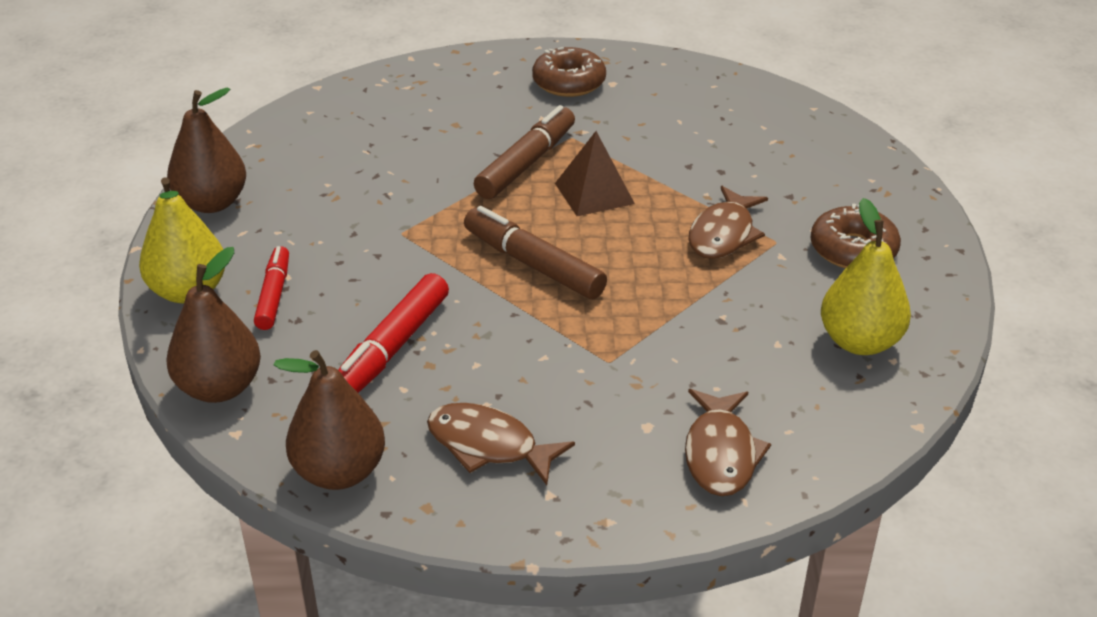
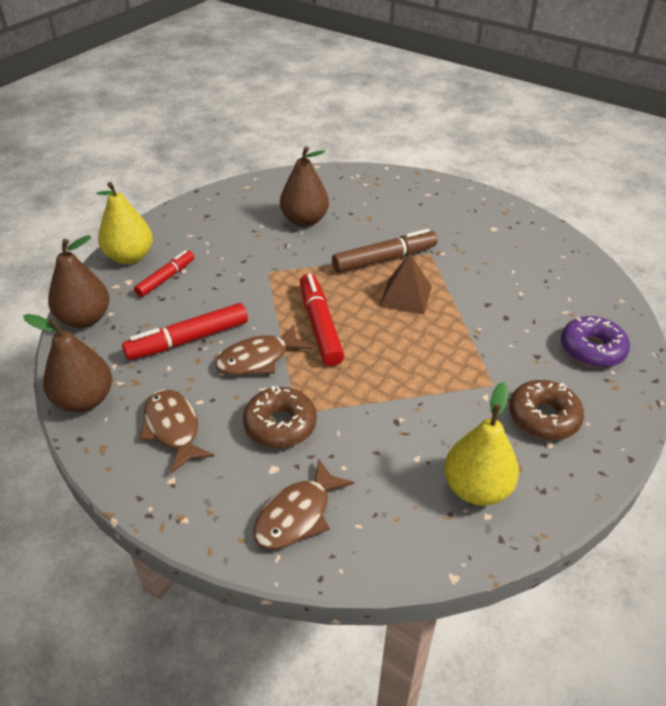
camera: 35 degrees right, 5 degrees up
(212, 203) = (193, 212): brown pear -> brown pear (304, 220)
(533, 264) = (320, 325): brown marker -> red marker
(569, 82) = (465, 217): brown donut -> brown donut (280, 425)
(723, 234) = (461, 362): brown fish -> brown fish (258, 359)
(833, 167) = (592, 349): none -> purple donut

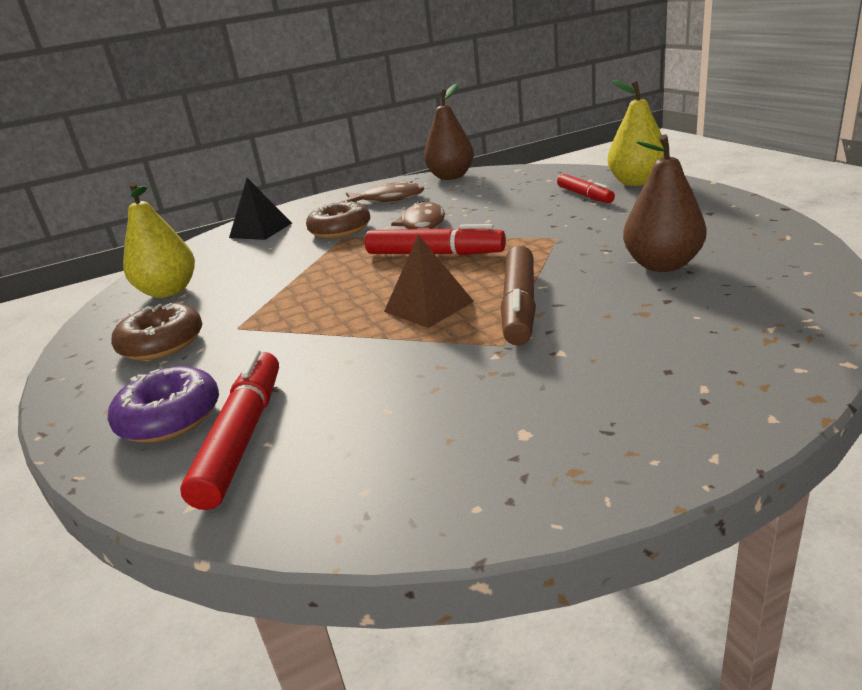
camera: 125 degrees right, 15 degrees down
(85, 319) = (548, 172): brown pear -> none
(188, 340) = (480, 203): red marker -> red marker (243, 437)
(297, 515) = (261, 230): brown fish -> black pyramid

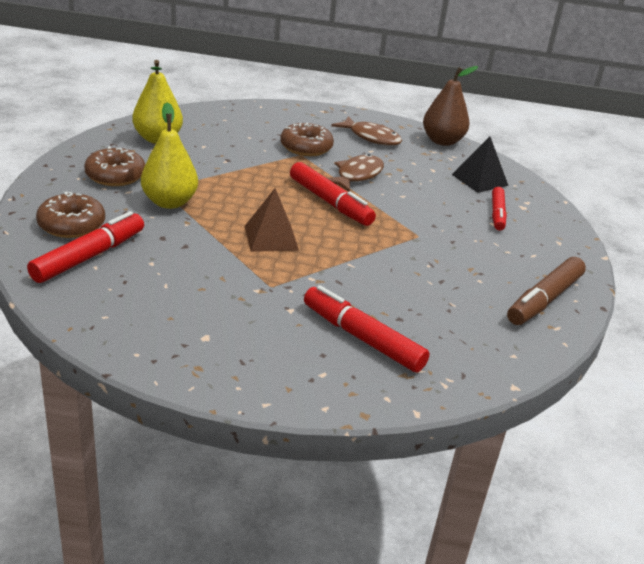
camera: 25 degrees right, 5 degrees up
(170, 417) = (71, 225): purple donut -> brown donut
(261, 230) = (262, 118): black pyramid -> black pyramid (480, 180)
(519, 306) = (316, 269): brown marker -> brown marker (544, 300)
(636, 182) = (552, 224): yellow pear -> yellow pear (169, 202)
(662, 265) = (441, 296): brown pear -> none
(671, 334) = (362, 338): none -> red marker

